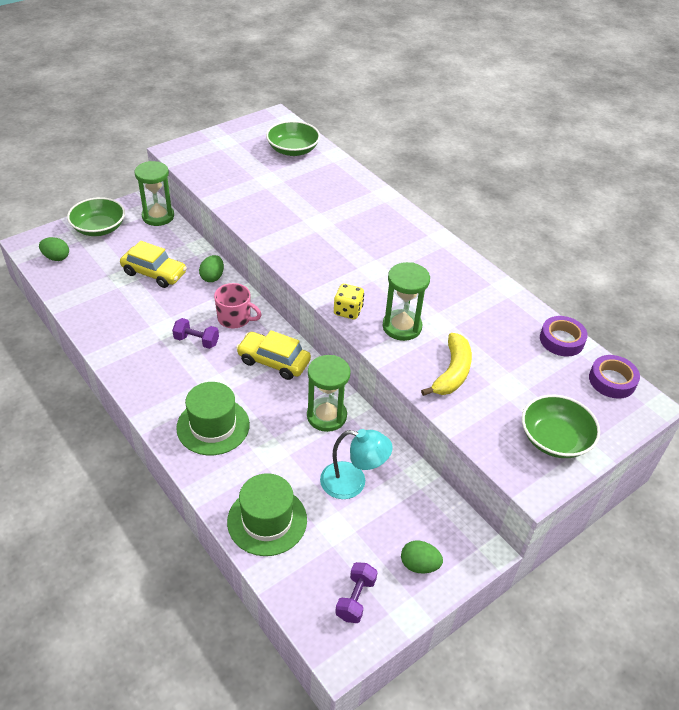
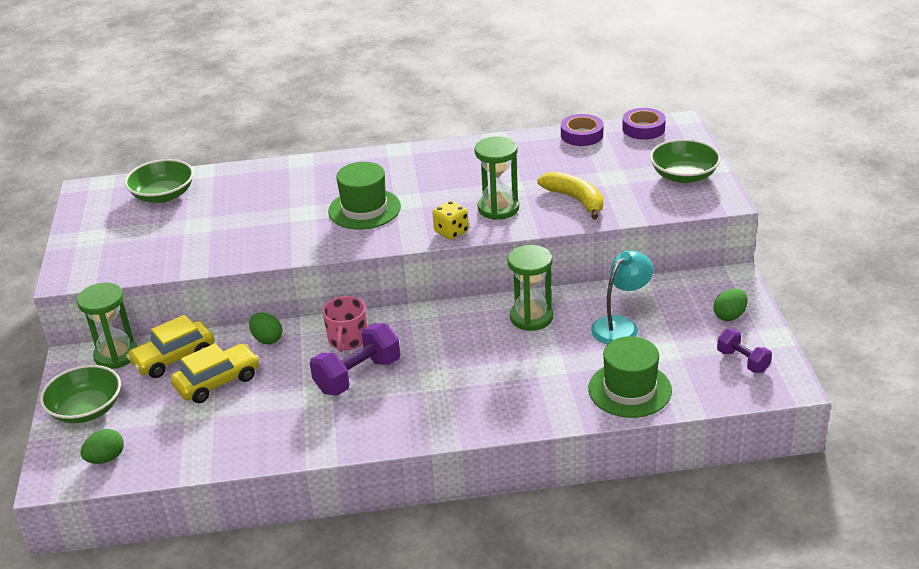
camera: 55 degrees left, 10 degrees down
(196, 341) = (358, 376): purple dumbbell -> purple dumbbell, size x1.67
(213, 426) = (489, 394): green hat -> green hat (364, 209)
(235, 318) = (347, 340): pink mug -> pink mug turned 135 degrees clockwise
(273, 361) = (433, 330): yellow car -> yellow car (174, 358)

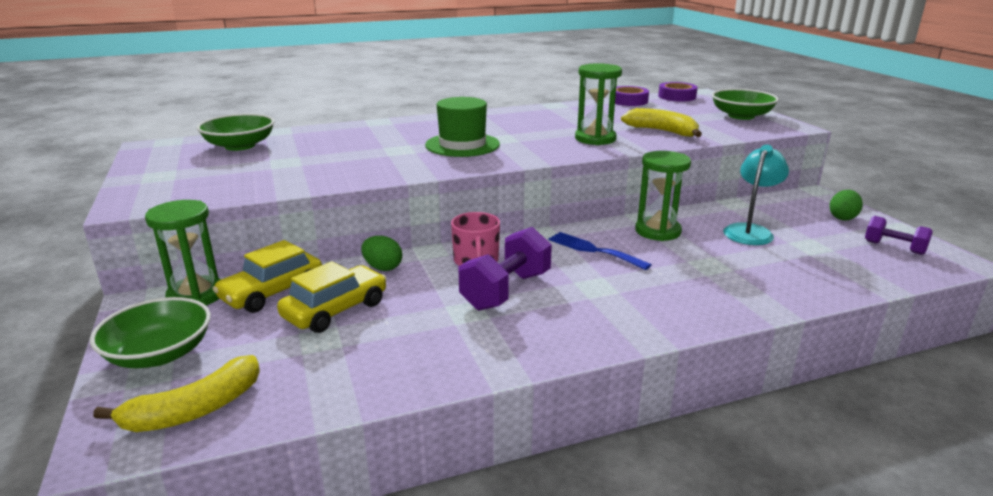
camera: 15 degrees left, 10 degrees down
(106, 458) = (195, 409): green egg -> yellow banana
(451, 232) = (562, 154): yellow dice -> none
(457, 336) = (593, 250): none -> blue fork
(629, 389) = (811, 278): green hat -> none

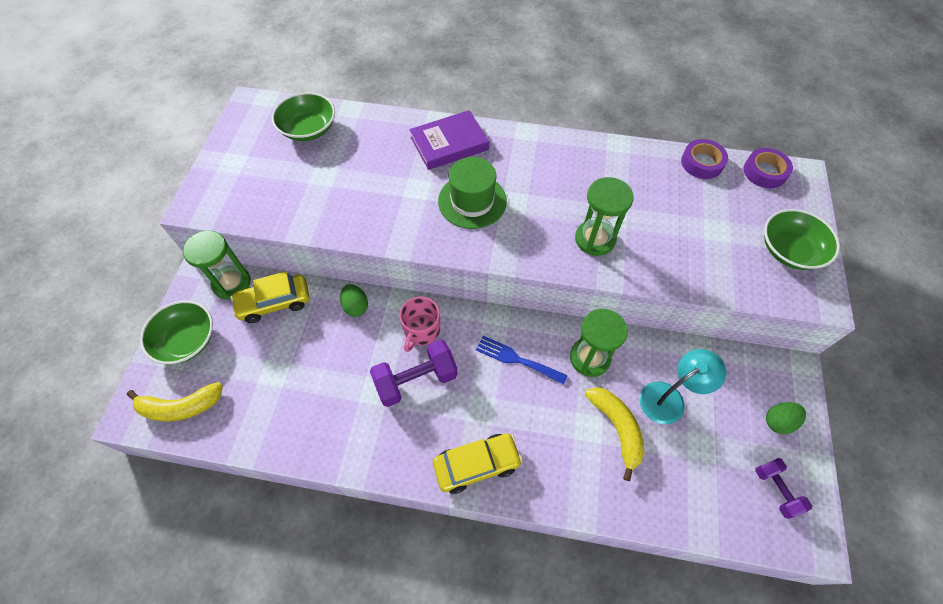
camera: 30 degrees right, 35 degrees up
(335, 310) = (299, 344): yellow car -> yellow car (476, 464)
(404, 128) = (449, 143): none -> purple book
(593, 250) = (516, 359): blue fork -> blue fork turned 45 degrees counterclockwise
(662, 131) = (672, 251): yellow banana -> yellow banana (616, 428)

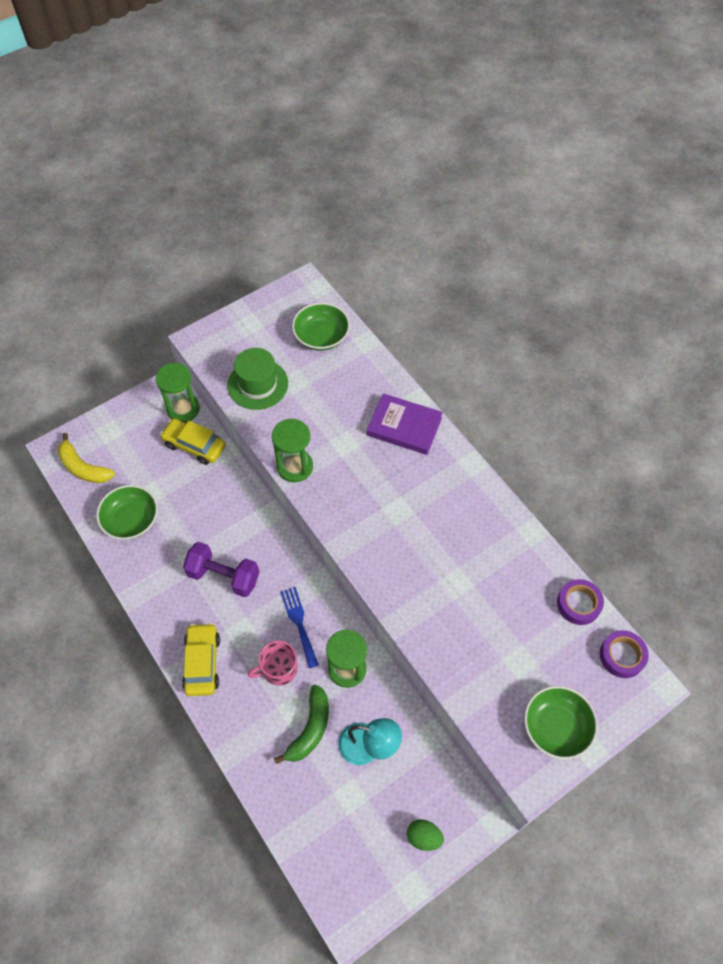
camera: 45 degrees right, 0 degrees up
(187, 340) = (124, 426): green bowl -> green bowl (131, 520)
(356, 306) = (239, 493): green egg -> none
(421, 331) = (261, 547): pink mug -> pink mug (279, 669)
(472, 201) = (370, 484): green hat -> green hat (258, 384)
(476, 464) = (202, 663): yellow car -> yellow car turned 120 degrees counterclockwise
(595, 239) = (421, 587): green hourglass -> green hourglass (295, 467)
(616, 428) = (310, 729): yellow banana -> green banana
(776, 490) = (365, 871): purple dumbbell -> none

